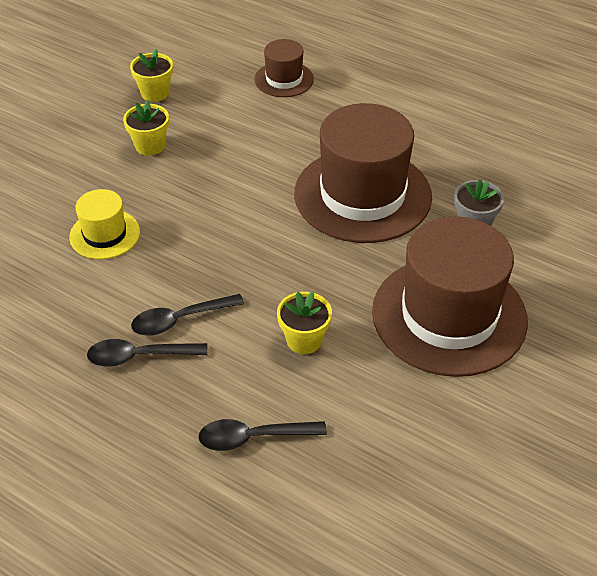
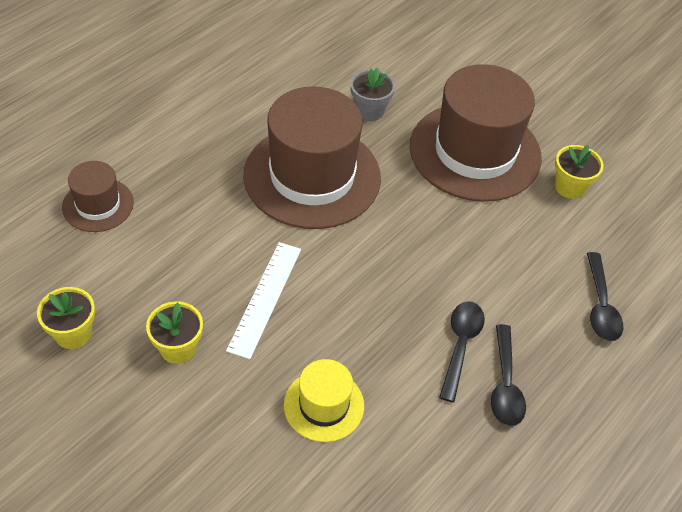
camera: 85 degrees left, 5 degrees up
(180, 320) = (460, 345): black spoon -> black spoon turned 150 degrees counterclockwise
(209, 185) = (265, 298): none -> white ruler
(304, 340) = (494, 253): yellow flower pot -> yellow flower pot (570, 187)

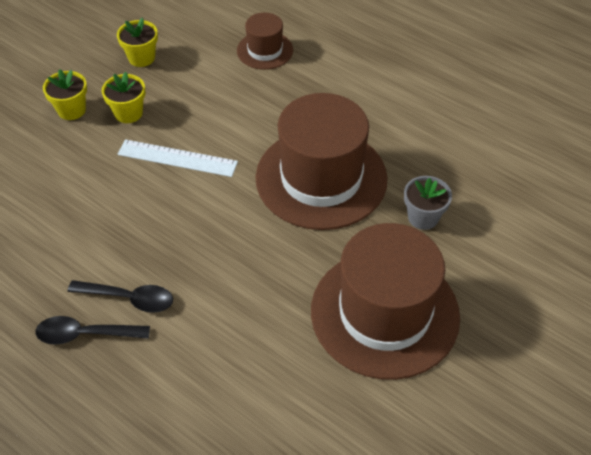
camera: 90 degrees right, 0 degrees up
(324, 405) = (72, 203): yellow hat -> none
(570, 187) = (349, 409): yellow flower pot -> yellow flower pot (71, 110)
(600, 306) = (179, 429): black spoon -> none

